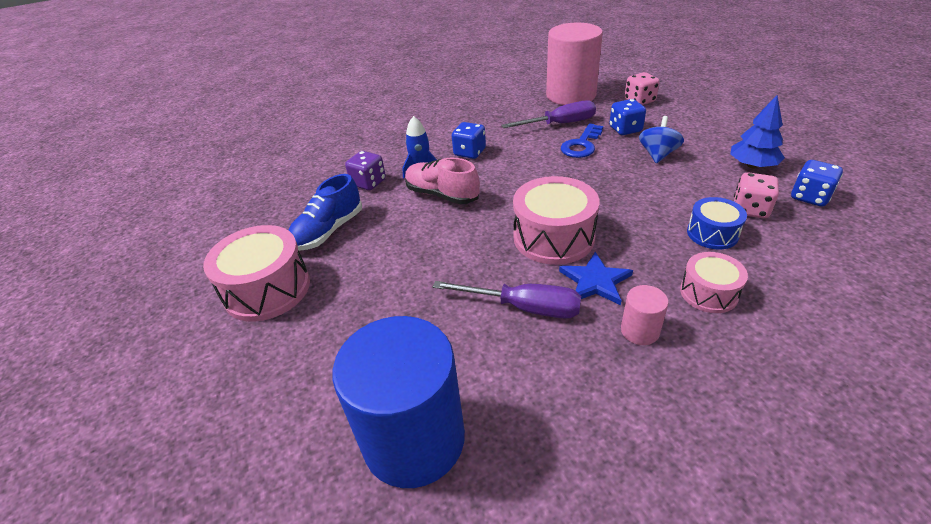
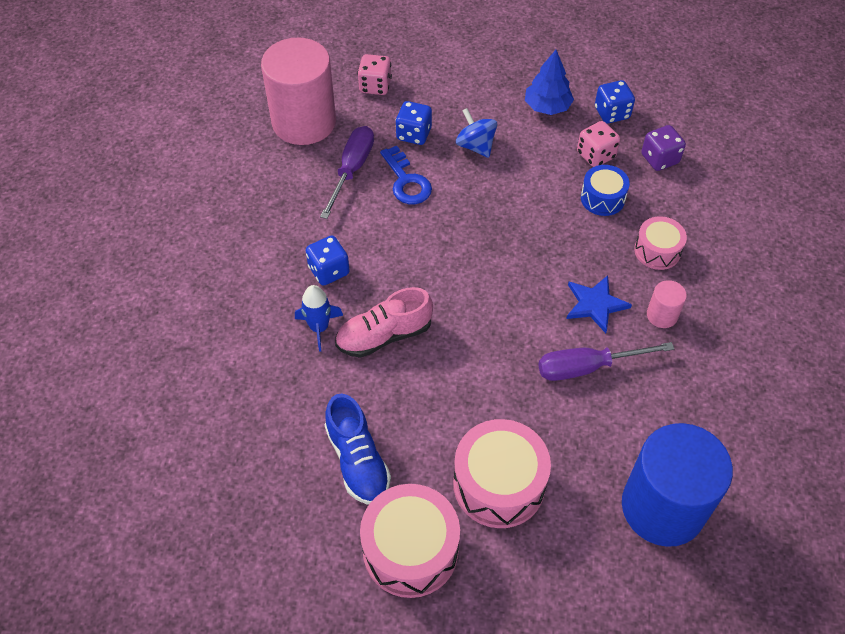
camera: 60 degrees left, 15 degrees up
(368, 183) = (299, 386): purple dice -> purple dice (659, 159)
(523, 307) = (587, 367): purple screwdriver -> purple screwdriver turned 150 degrees counterclockwise
(553, 237) = (523, 294): pink drum -> pink drum (499, 484)

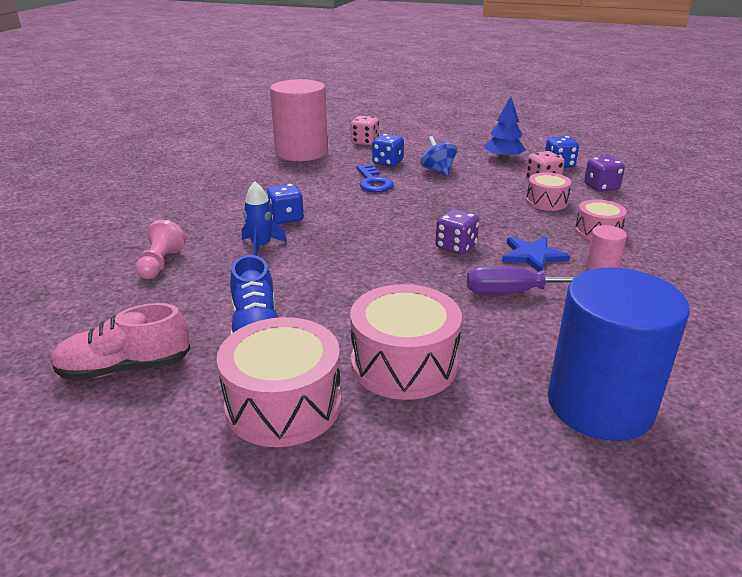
camera: 10 degrees right, 25 degrees down
(226, 374) = (160, 264): none -> pink pawn
(351, 170) = (329, 174): purple screwdriver -> none
(384, 335) = (319, 256): pink shoe -> pink shoe (125, 368)
(518, 299) = (456, 247): none -> purple dice
(602, 198) = (546, 202): blue drum -> pink drum

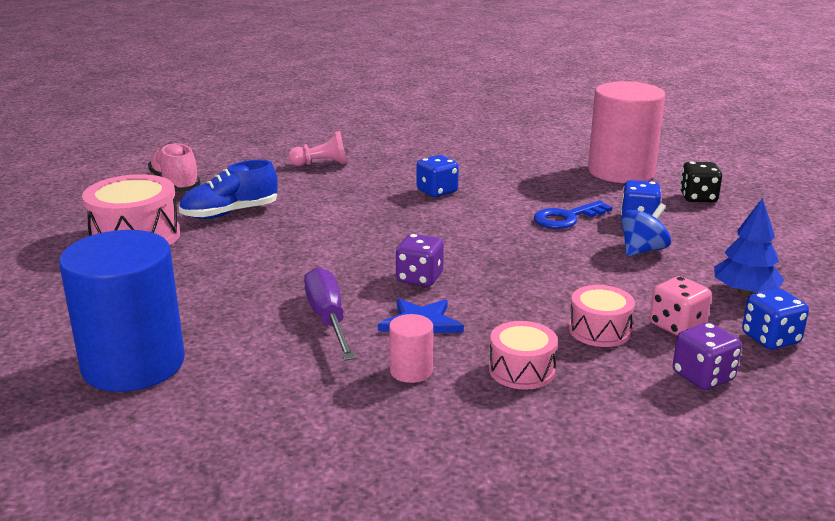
camera: 75 degrees right, 5 degrees down
(261, 246) = (371, 191): blue rocket -> none
(364, 142) = (698, 198): pink dice -> black dice
(404, 364) = (189, 272): pink drum -> none

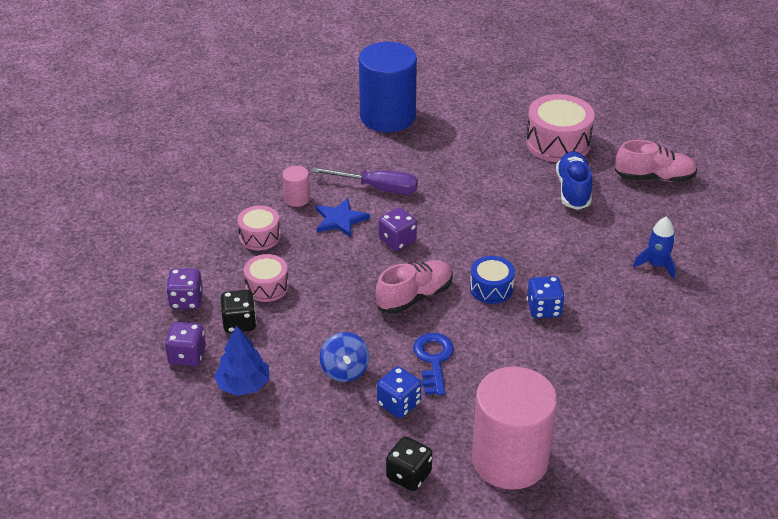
camera: 120 degrees right, 15 degrees up
(321, 164) = (656, 265): pink pawn -> blue rocket
(437, 216) = (491, 288): none -> blue drum
(497, 246) = (414, 296): none -> pink shoe
(677, 326) = (239, 323): pink dice -> black dice
(770, 339) = (187, 356): blue dice -> purple dice

